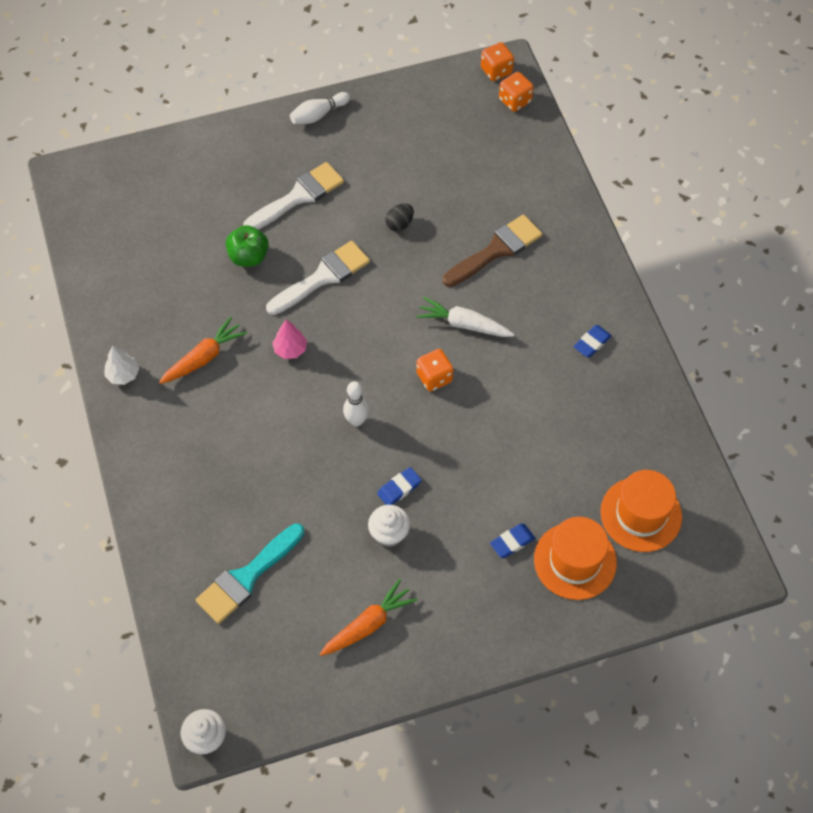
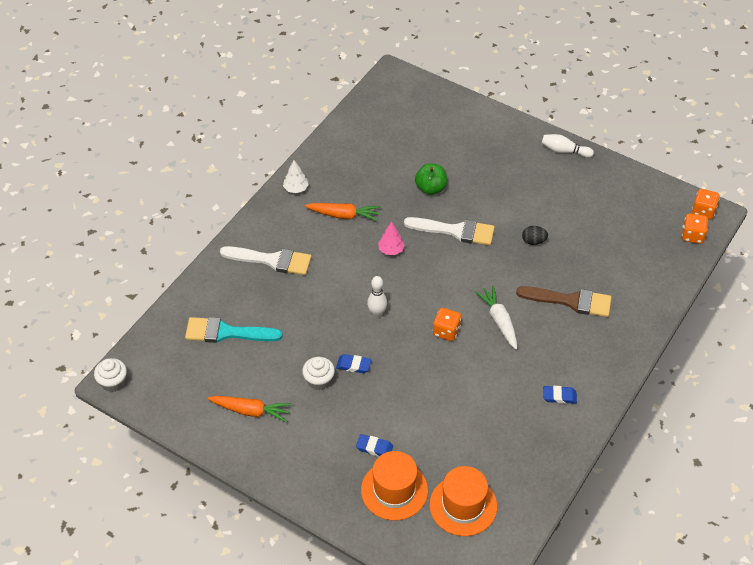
camera: 50 degrees right, 10 degrees down
(298, 197) = (496, 182): white brush -> white brush (271, 260)

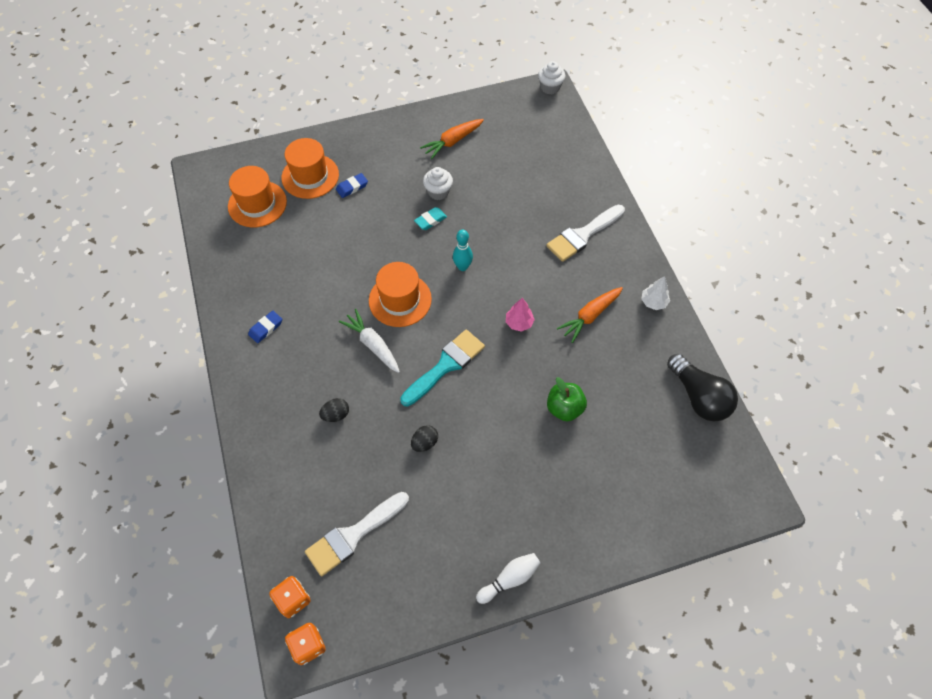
camera: 130 degrees right, 10 degrees up
(227, 332) = (535, 167): turquoise brush -> turquoise brush (445, 366)
(350, 131) = (698, 396): none -> black light bulb
(353, 365) = (430, 220): blue eraser -> turquoise eraser
(377, 314) = (462, 267): white bowling pin -> turquoise bowling pin
(446, 331) = (400, 300): orange dice -> orange hat
(455, 231) = (495, 388): white brush -> white brush (353, 535)
(499, 320) = (372, 344): white carrot -> white carrot turned 150 degrees counterclockwise
(570, 301) = (336, 415): brown brush -> black egg

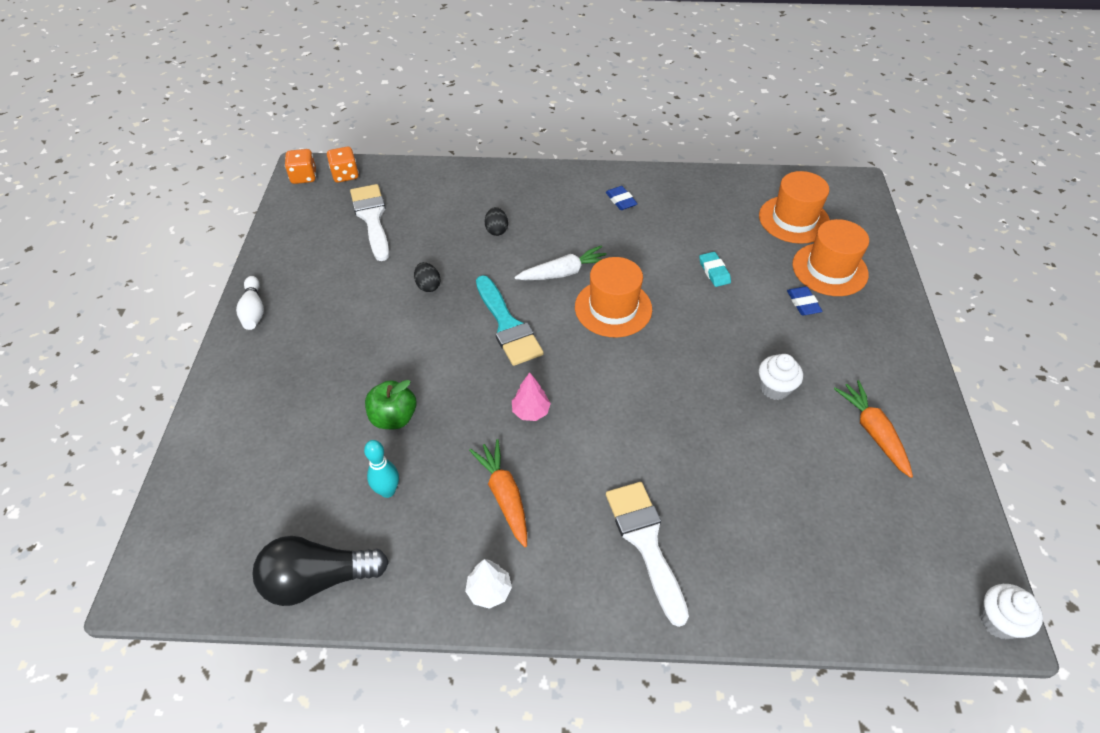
camera: 110 degrees right, 10 degrees down
(430, 220) = (726, 367): turquoise eraser -> turquoise eraser (714, 271)
(462, 267) = (639, 379): turquoise bowling pin -> turquoise bowling pin (387, 491)

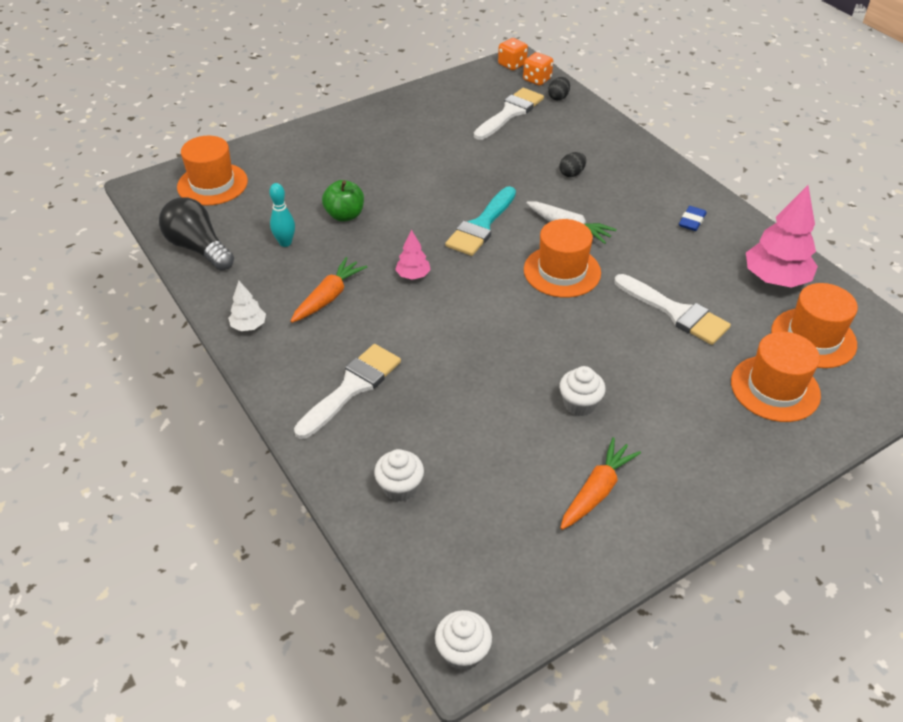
camera: 55 degrees right, 5 degrees down
(218, 511) = (212, 184): none -> orange hat
(254, 311) = (371, 112): white bowling pin -> none
(428, 286) = (476, 170): black egg -> black egg (558, 97)
(714, 271) = (675, 312): turquoise eraser -> white brush
(721, 199) = (775, 279): none -> pink tree
(795, 570) = (400, 488): none -> white cupcake
(803, 303) = (705, 386): blue eraser -> none

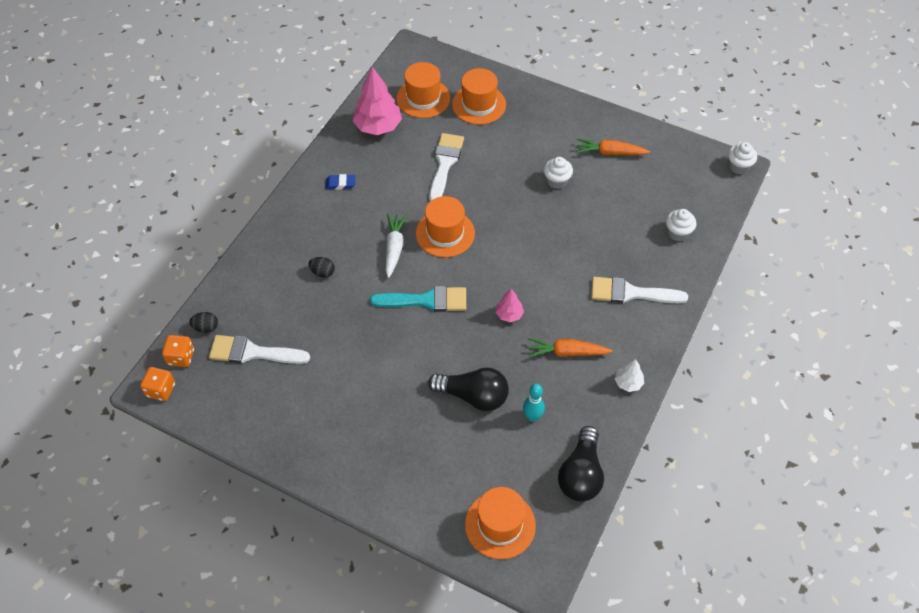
camera: 120 degrees left, 10 degrees up
(345, 215) = (473, 396): green apple -> black light bulb

